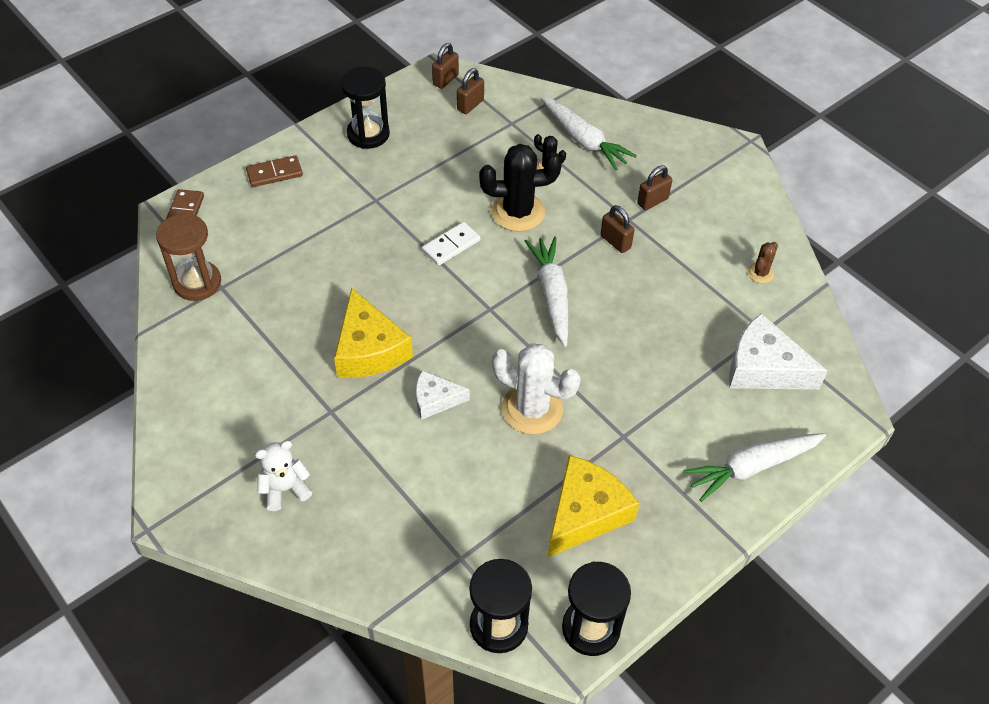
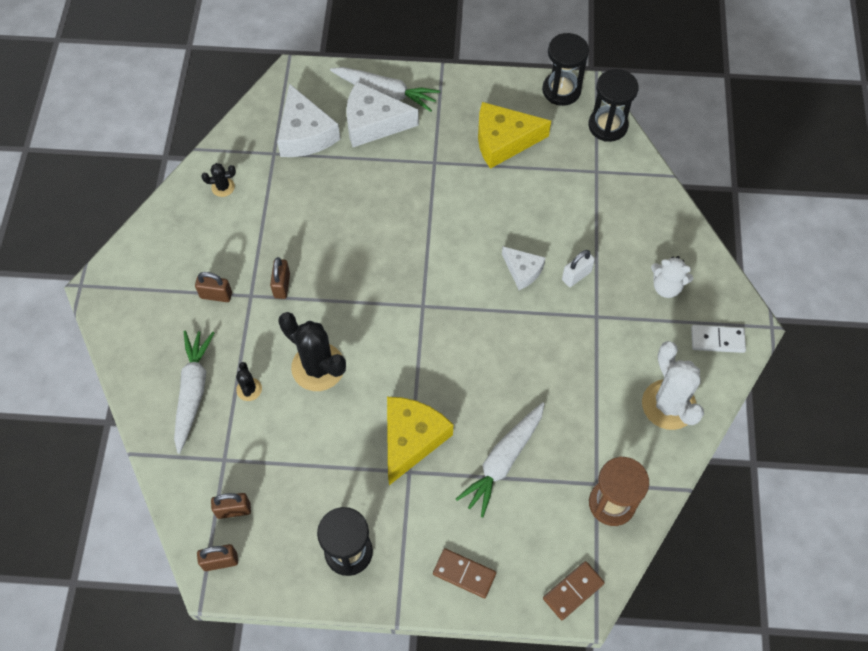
camera: 135 degrees left, 10 degrees up
(369, 349) = (532, 341): yellow cheese -> yellow cheese (411, 439)
(382, 433) = (576, 276): none -> white padlock
(451, 245) = (396, 378): white domino -> white domino (717, 340)
(532, 409) = (469, 218): white cactus -> white cactus (668, 405)
(552, 295) = (371, 282): white carrot -> white carrot (503, 461)
(722, 427) = (373, 123): none -> white cheese
(760, 273) = (223, 187): brown cactus -> black cactus

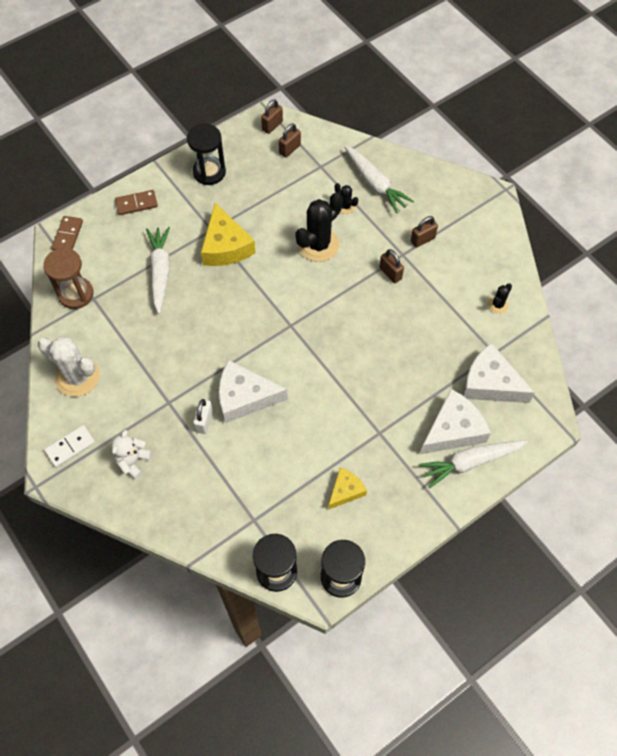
camera: 140 degrees right, 0 degrees up
(318, 367) = (318, 245): black cactus -> black cactus turned 45 degrees counterclockwise
(503, 141) = (345, 491): yellow cheese -> yellow cheese, size x0.58
(523, 271) = (244, 397): white cheese -> white cheese, size x1.72
(666, 287) = (133, 461): white teddy bear -> white teddy bear turned 45 degrees counterclockwise

